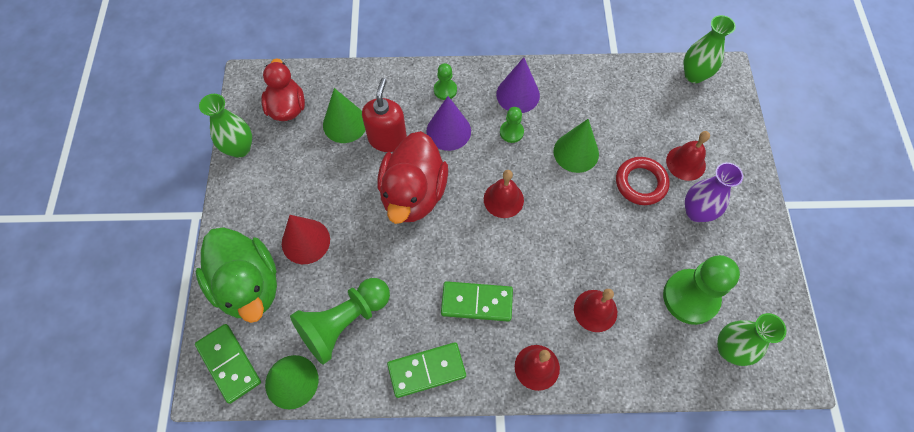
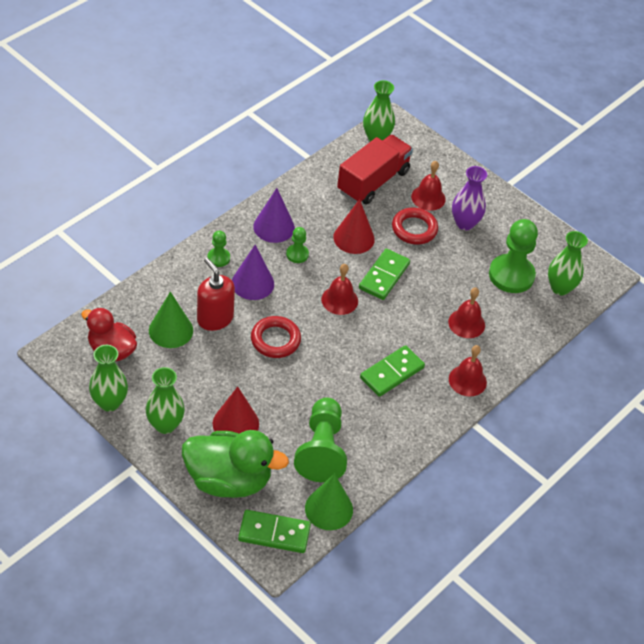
camera: 50 degrees left, 15 degrees down
(256, 199) = (165, 425): none -> green vase
(413, 194) = (275, 340): red duck -> red ring
(427, 370) = (405, 434): green domino -> green domino (384, 276)
(576, 152) = (354, 238): green cone -> red cone
(648, 113) = (373, 181): none -> red truck

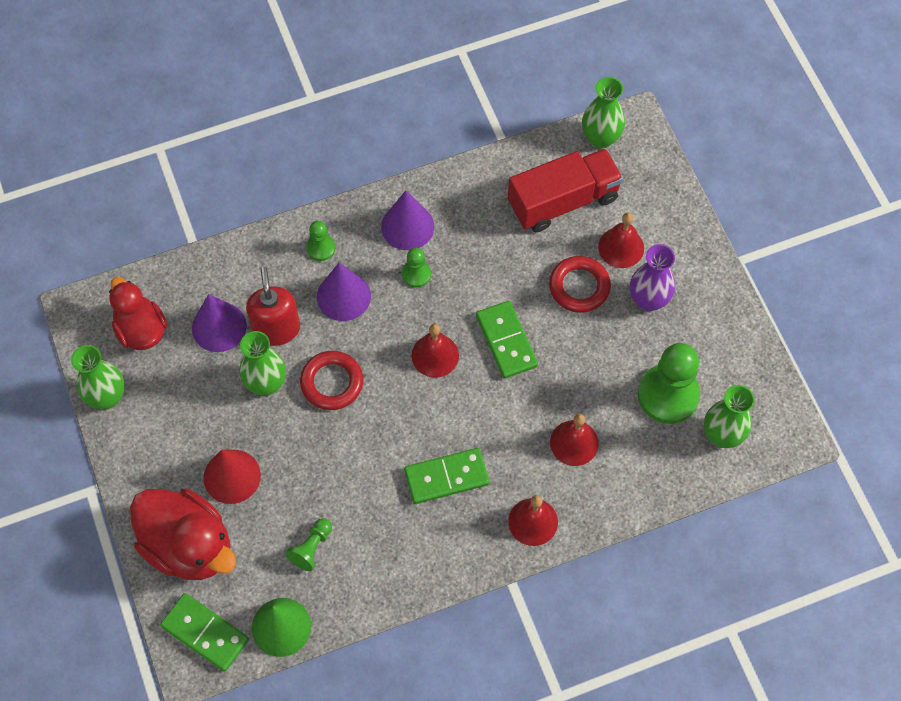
camera: 30 degrees right, 15 degrees up
(165, 425) = (153, 448): green vase -> green vase (266, 383)
(171, 330) = (219, 327): green cone -> purple cone
(229, 480) = (189, 546): green duck -> red duck
(321, 450) = (311, 548): green pawn -> green pawn, size x0.49
(354, 238) = (497, 274): red cone -> none
(384, 276) = (506, 341): green domino -> green domino turned 75 degrees counterclockwise

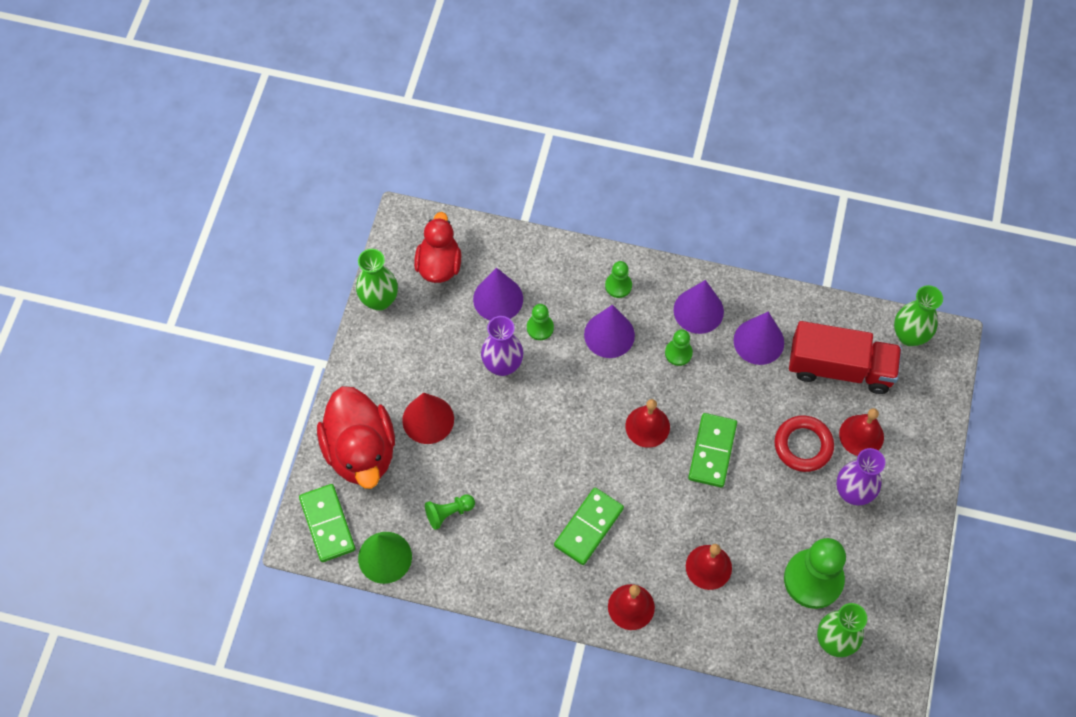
camera: 35 degrees right, 0 degrees up
(266, 383) = (502, 365): green vase -> purple vase
(276, 329) = (540, 328): red soap dispenser -> green pawn
(332, 382) = (552, 396): red ring -> none
(446, 477) = (588, 527): green domino -> green domino turned 75 degrees counterclockwise
(478, 221) = (758, 341): none -> purple cone

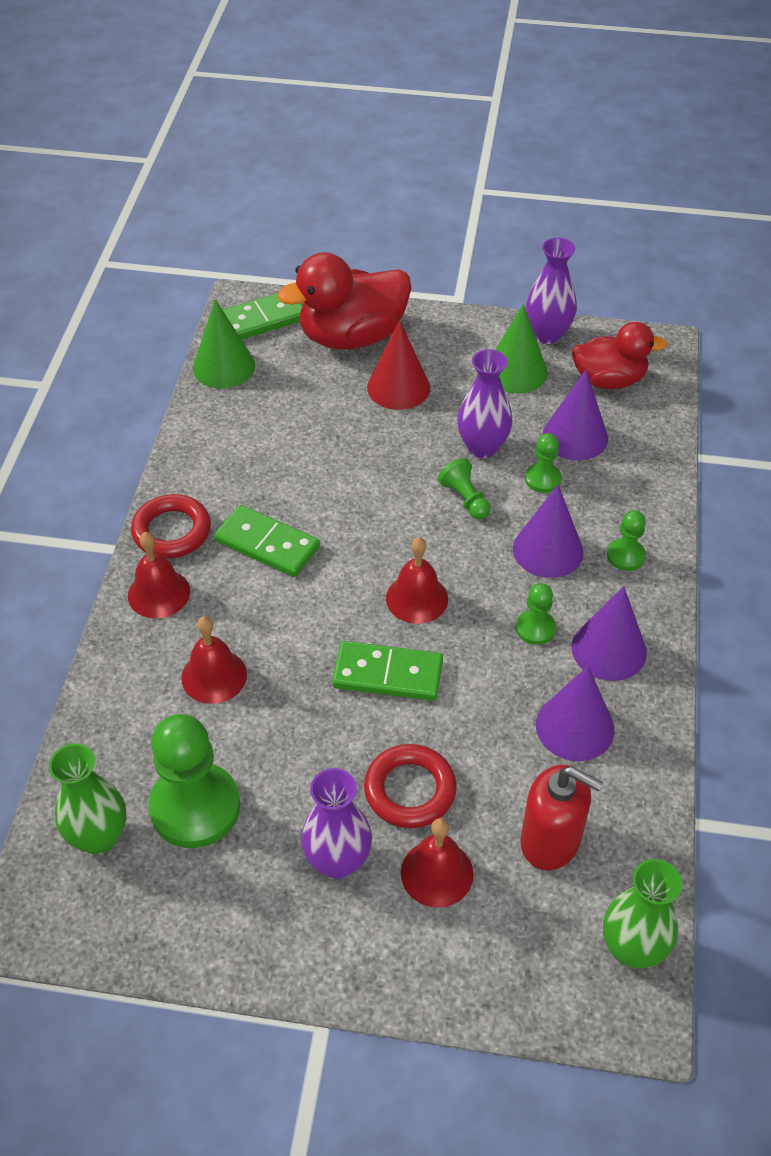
camera: 85 degrees right, 15 degrees down
(379, 300) = (547, 334): green vase -> purple vase
(420, 330) = (516, 371): none -> green cone
(448, 513) = (280, 414): green pawn -> green pawn (465, 499)
(570, 598) = (171, 531): none -> red ring
(840, 368) = (551, 841): red truck -> red soap dispenser

